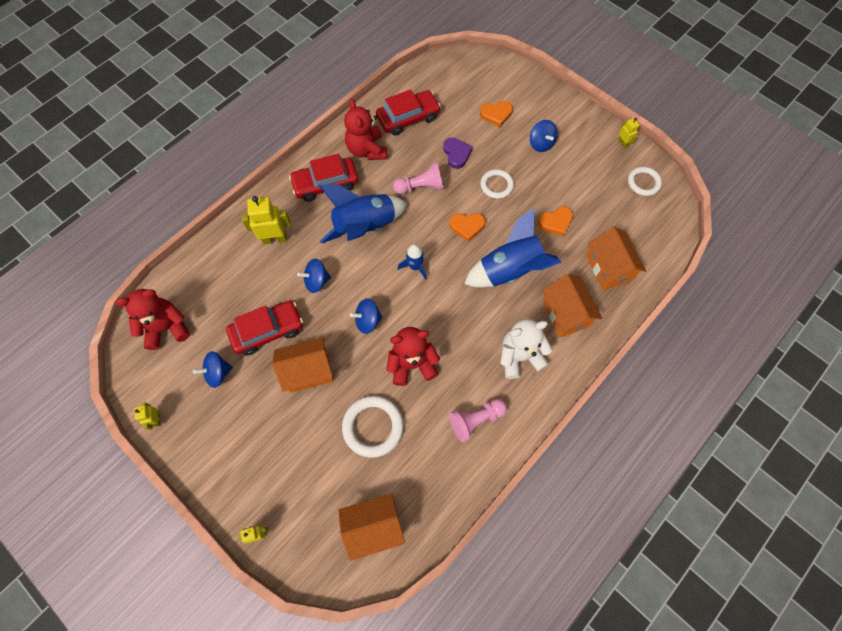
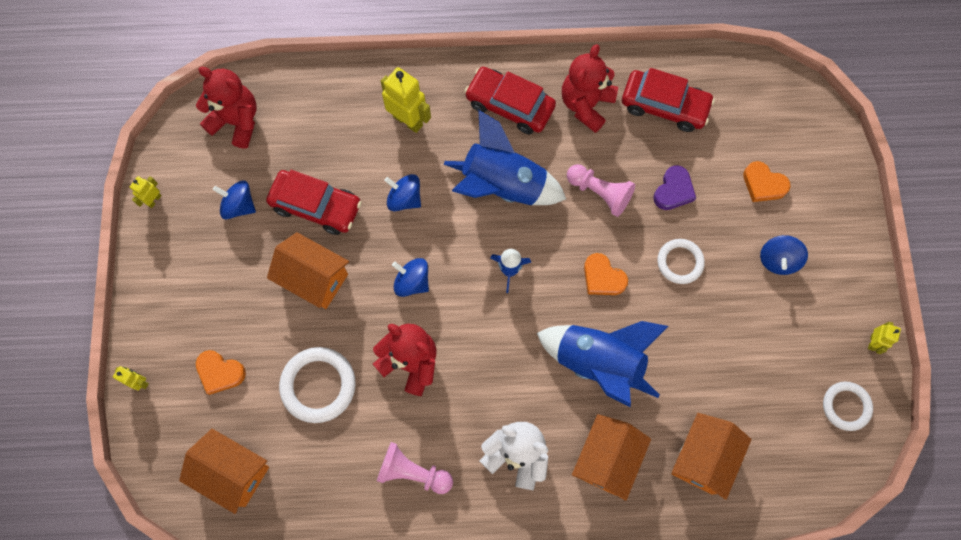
camera: 45 degrees right, 5 degrees up
(555, 222) = (699, 358): orange heart -> orange heart (220, 372)

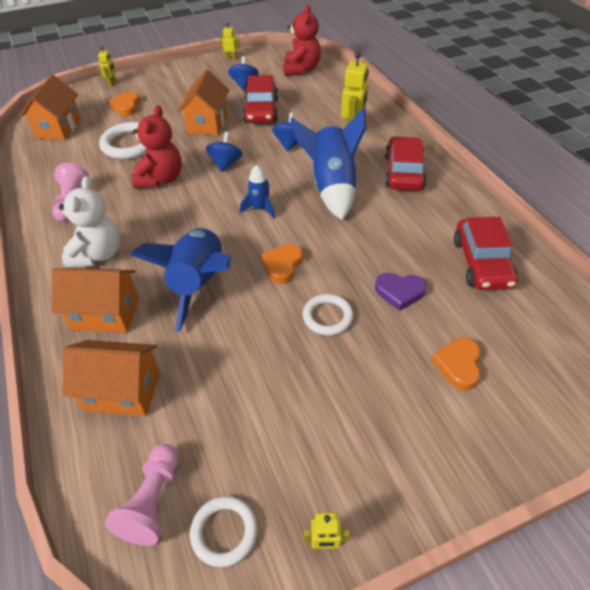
camera: 70 degrees right, 25 degrees down
(586, 104) = (440, 213): red teddy bear -> none
(600, 193) = (363, 243): pink pawn -> pink pawn (152, 502)
(778, 260) = (378, 403): blue spinning top -> none

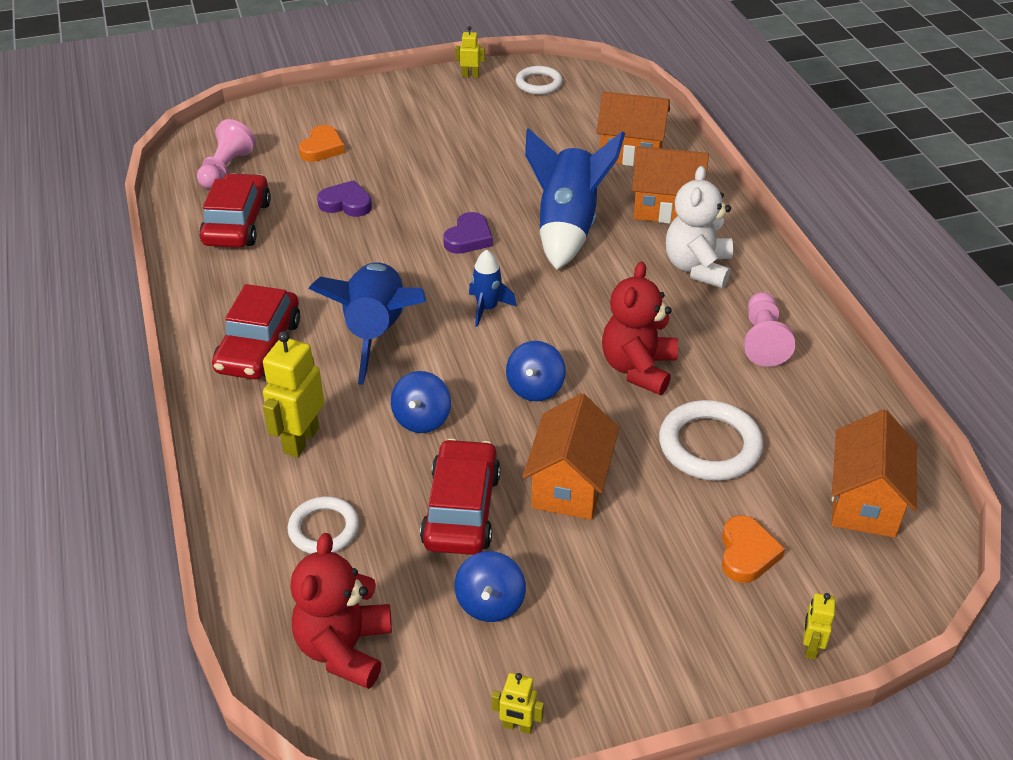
camera: 175 degrees left, 5 degrees down
(152, 502) = (591, 98): pink pawn -> pink pawn (226, 169)
(282, 266) = (468, 238): orange heart -> purple heart
(327, 317) = (430, 189): white ring -> white ring (324, 529)

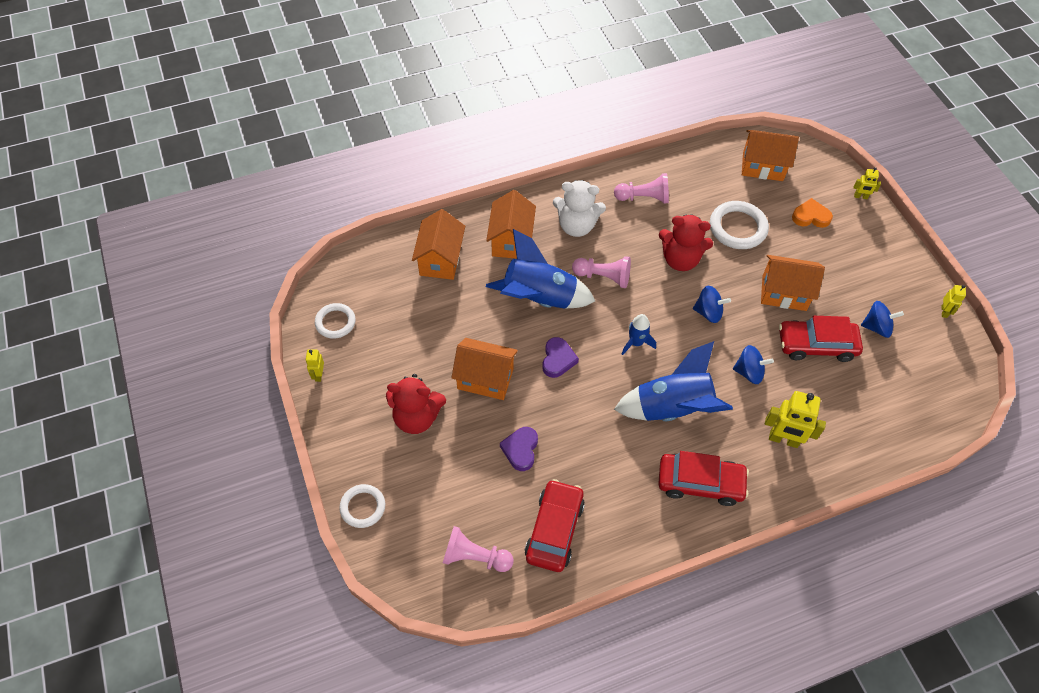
camera: 95 degrees left, 15 degrees up
(237, 223) = (554, 530): red car -> red car turned 105 degrees clockwise
(322, 148) = (439, 481): orange heart -> none
(324, 529) = (850, 415): white ring -> white ring (363, 507)
(344, 648) = (927, 392): red teddy bear -> red teddy bear (416, 417)
(448, 181) = (485, 379): none -> orange house
(468, 238) = (558, 359): purple heart -> purple heart turned 75 degrees clockwise
(603, 287) = (603, 277): none -> pink pawn

